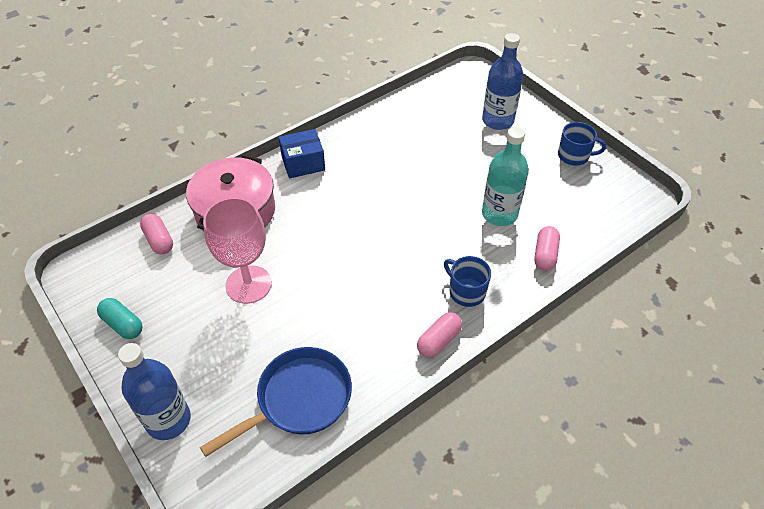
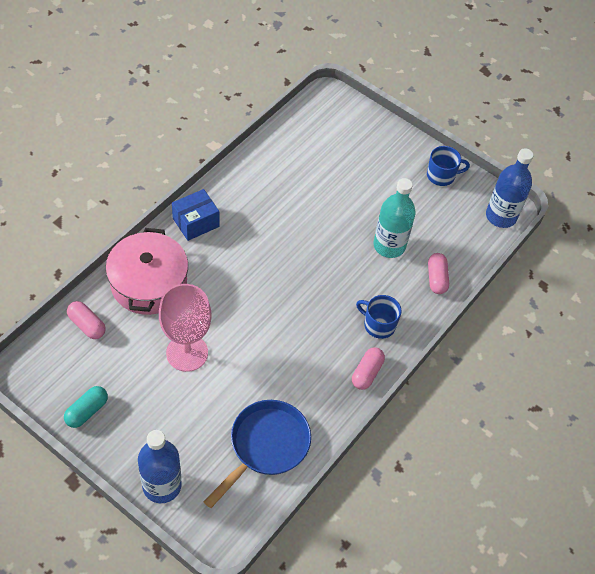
camera: 20 degrees left, 5 degrees up
(123, 324) = (87, 411): turquoise capsule -> turquoise capsule turned 75 degrees counterclockwise
(497, 120) = (365, 148): blue bottle -> blue bottle (501, 216)

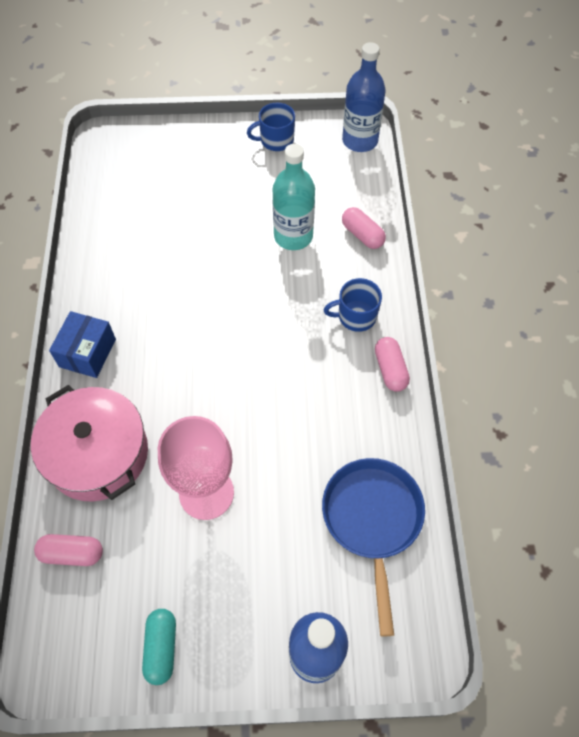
camera: 35 degrees left, 5 degrees up
(441, 175) = (276, 140): blue mug -> blue mug turned 150 degrees counterclockwise

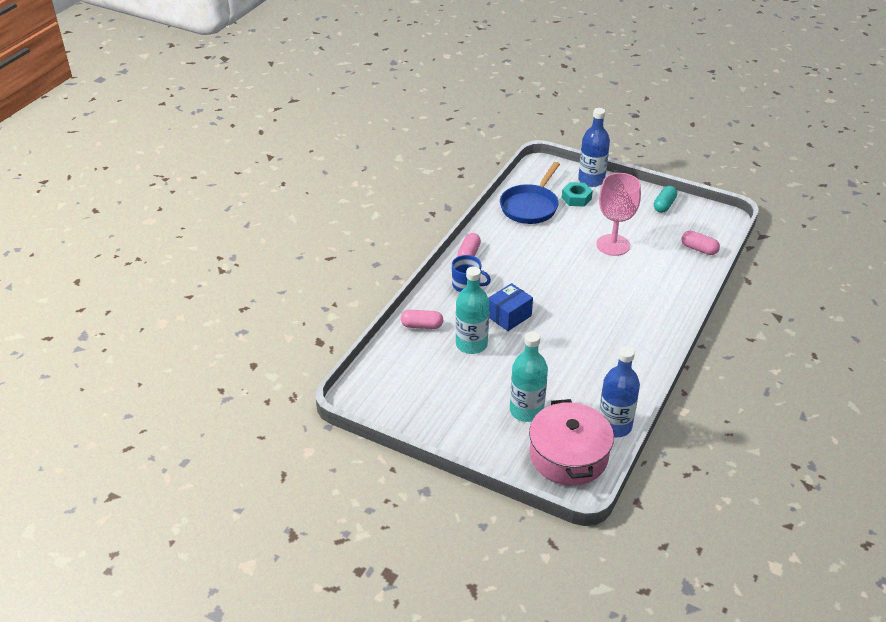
camera: 150 degrees left, 20 degrees down
(87, 353) = (657, 332): blue box -> blue box (509, 316)
(97, 453) = (669, 282): pink pot -> pink pot (568, 456)
(190, 187) = (526, 411): none -> turquoise bottle
(276, 140) = (430, 419): blue mug -> none
(314, 583) = (576, 198): none -> turquoise nut
(360, 140) = (363, 390): blue bottle -> blue bottle (614, 426)
(362, 235) = (422, 326): pink capsule -> pink capsule turned 75 degrees counterclockwise

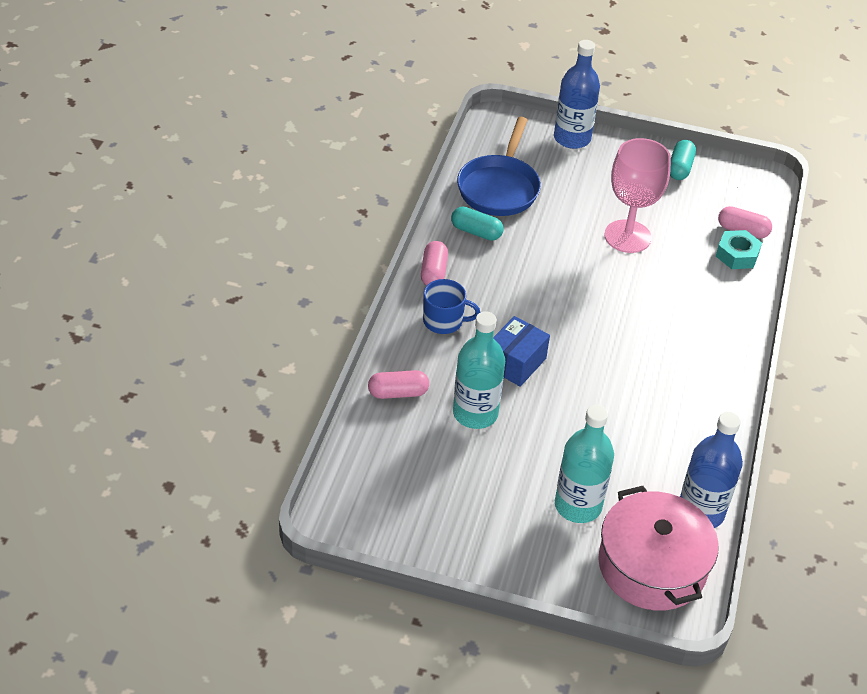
camera: 15 degrees left, 5 degrees up
(506, 232) = (476, 232): none -> turquoise capsule
(576, 198) = (559, 169): turquoise nut -> turquoise nut (737, 255)

